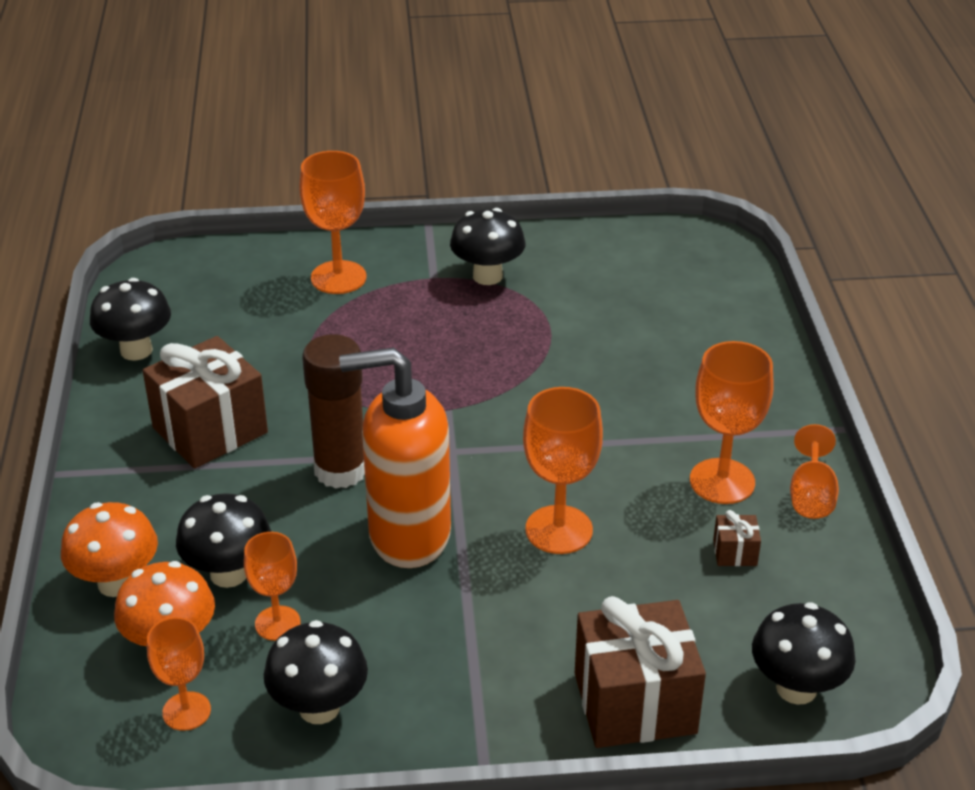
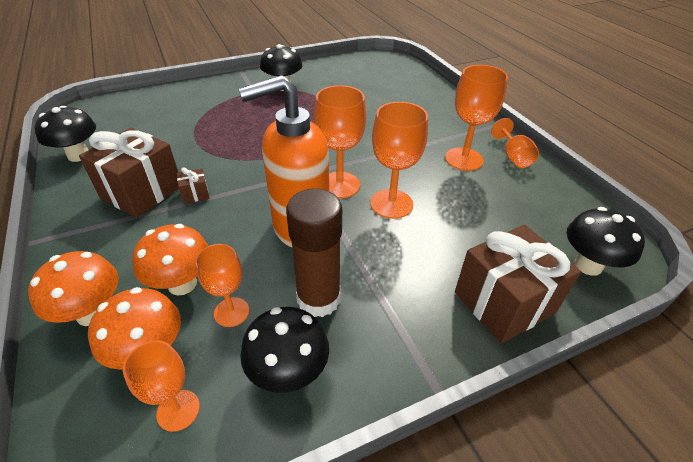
camera: 20 degrees left, 5 degrees up
(229, 573) = (182, 284): black mushroom -> orange mushroom
(338, 277) = (199, 99): orange goblet -> orange goblet (339, 185)
(340, 470) = (239, 198): brown glue stick -> brown glue stick (318, 299)
(735, 552) = (497, 194): brown gift -> brown gift (195, 194)

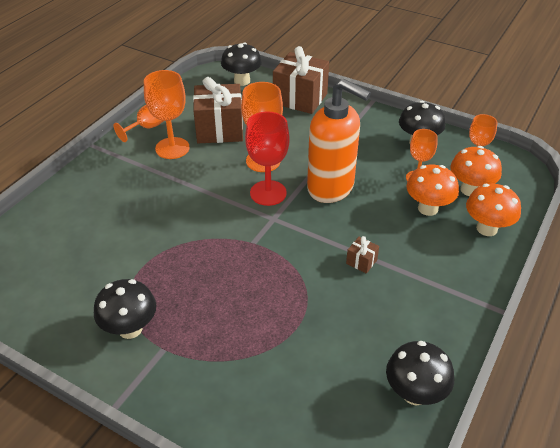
camera: 125 degrees left, 0 degrees up
(142, 192) = (395, 296): brown gift -> brown gift (219, 130)
(318, 299) = (371, 154): brown glue stick -> none
(339, 185) = (268, 193): orange goblet -> red goblet

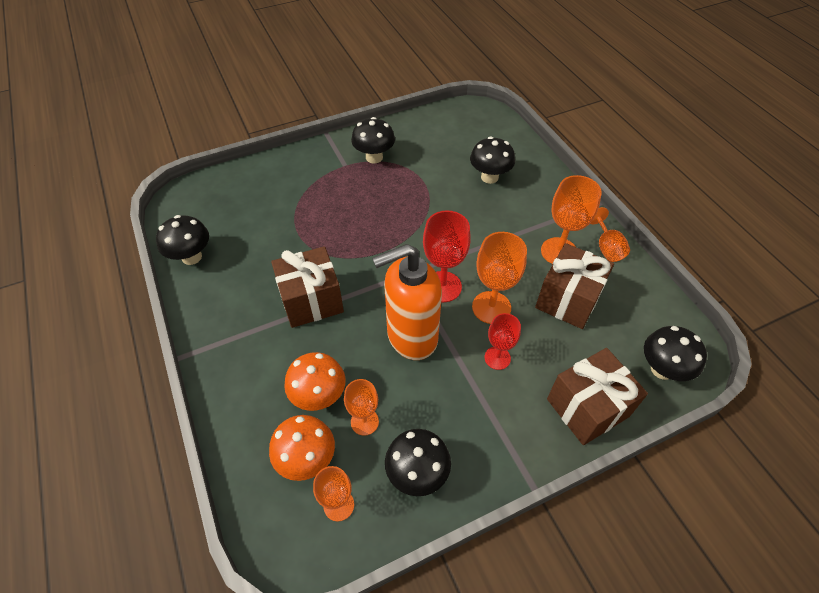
camera: 125 degrees right, 10 degrees up
(102, 221) = (489, 177): none -> black mushroom
(304, 142) = (497, 358): none -> red goblet
(361, 261) = (311, 301): brown gift -> brown gift, size x2.37
(486, 228) = (252, 425): orange mushroom -> none

